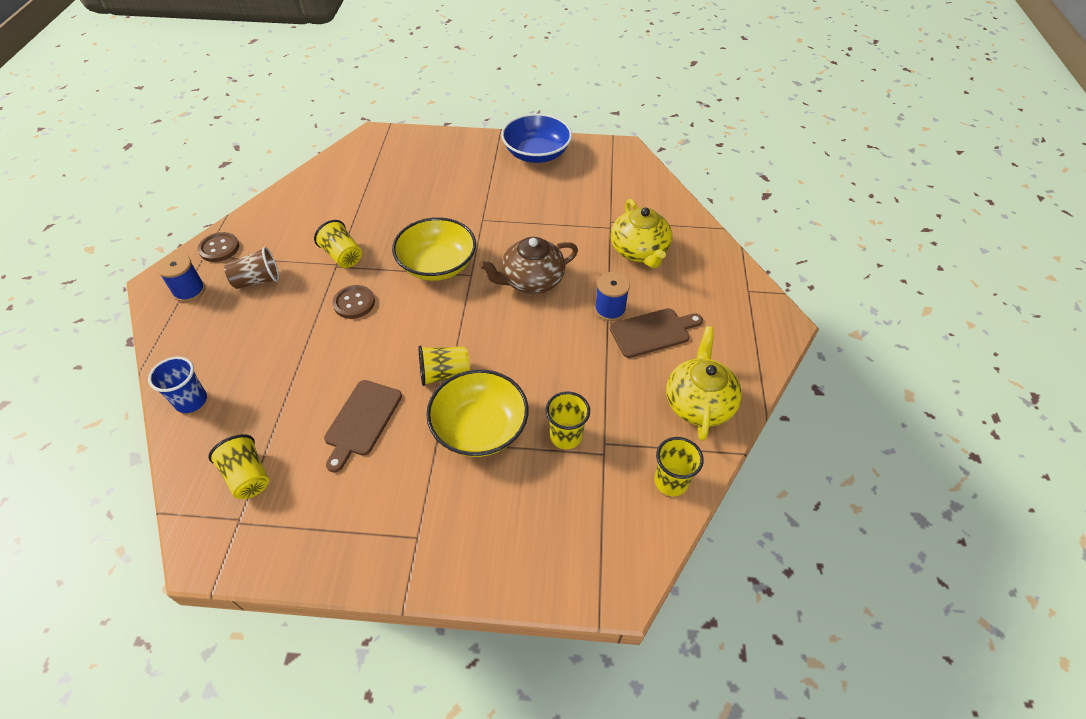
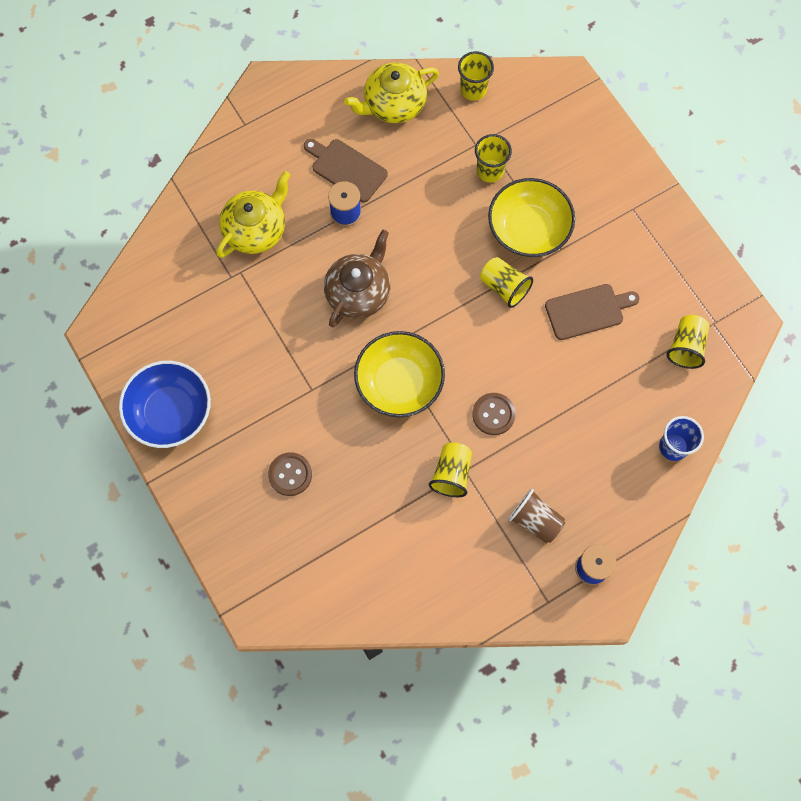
camera: 125 degrees left, 20 degrees up
(219, 248) = (530, 597): brown button -> brown button (290, 474)
(531, 280) = (358, 292): brown teapot -> brown teapot turned 90 degrees counterclockwise

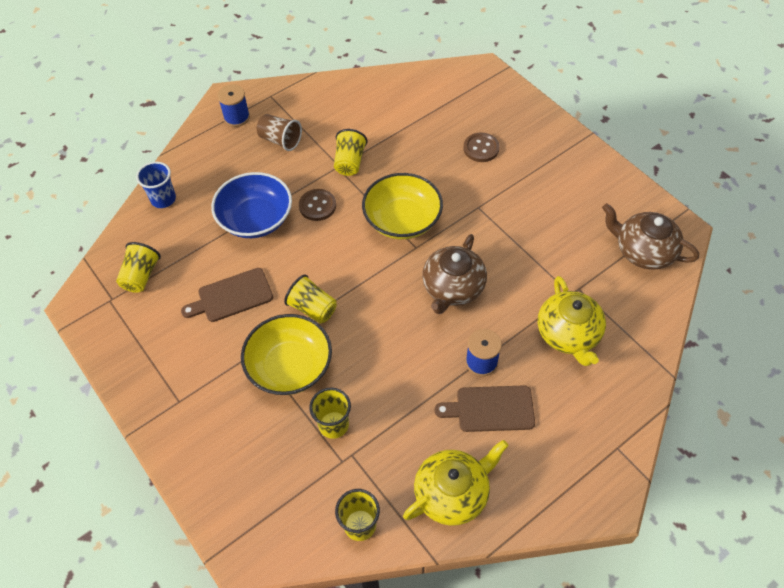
camera: 175 degrees right, 15 degrees down
(150, 311) = (643, 251): none -> brown teapot
(170, 412) = (593, 178): blue bowl -> blue bowl (256, 219)
(256, 230) = (568, 334): yellow teapot -> yellow teapot turned 45 degrees counterclockwise
(346, 169) = (490, 409): brown cutting board -> brown cutting board turned 150 degrees clockwise

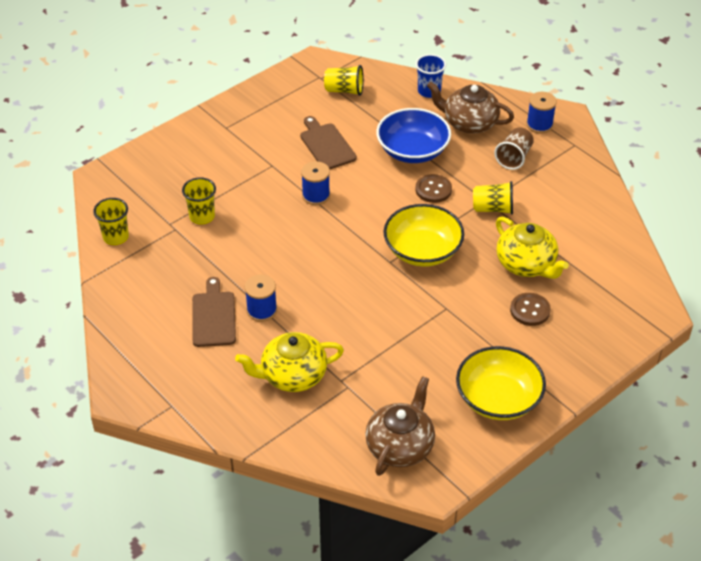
camera: 85 degrees right, 10 degrees down
(290, 366) = (257, 186): yellow bowl -> yellow bowl (498, 398)
(312, 308) = (316, 195): yellow cup -> blue spool
(452, 288) = (343, 289): brown teapot -> brown teapot (469, 123)
(452, 493) = (137, 291): yellow teapot -> yellow teapot (526, 264)

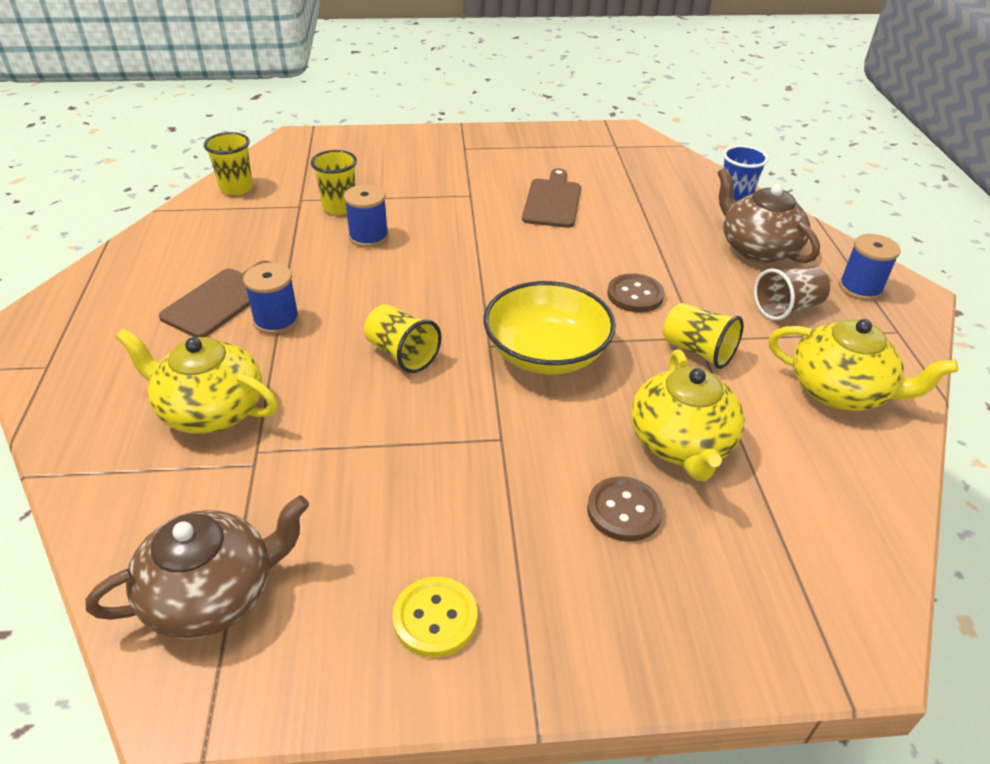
camera: 35 degrees right, 5 degrees down
(316, 195) = (483, 240): blue spool -> blue spool (368, 237)
(344, 90) = (630, 164): yellow cup -> yellow cup (402, 354)
(412, 150) = (651, 246): blue bowl -> none
(498, 398) = (435, 618): yellow bowl -> yellow button
(573, 196) = (840, 391): none -> yellow teapot

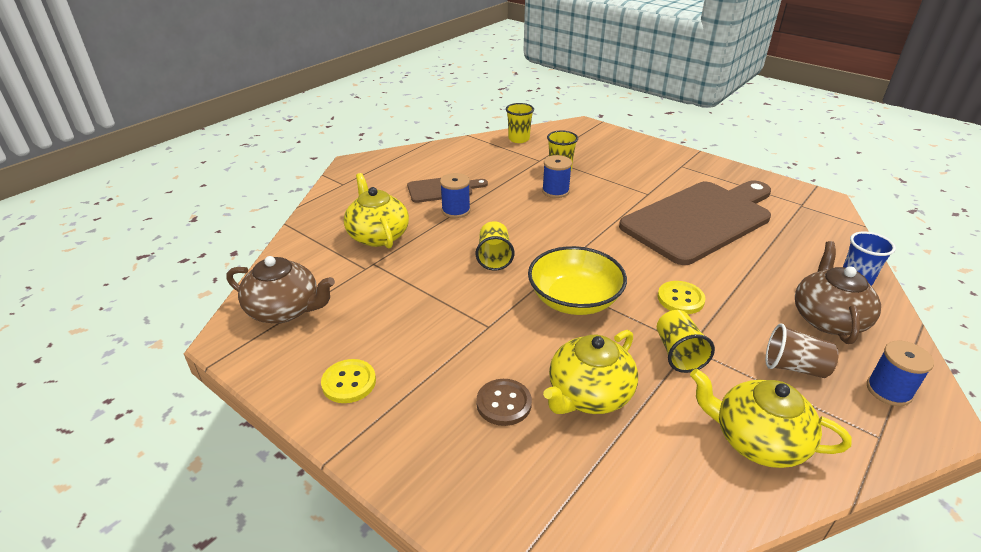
camera: 45 degrees right, 5 degrees down
(552, 201) = (700, 219): brown cutting board -> brown cutting board, size x2.13
(635, 295) = (680, 299): brown button -> yellow button
(840, 391) = (757, 440): yellow teapot -> yellow teapot turned 135 degrees clockwise

